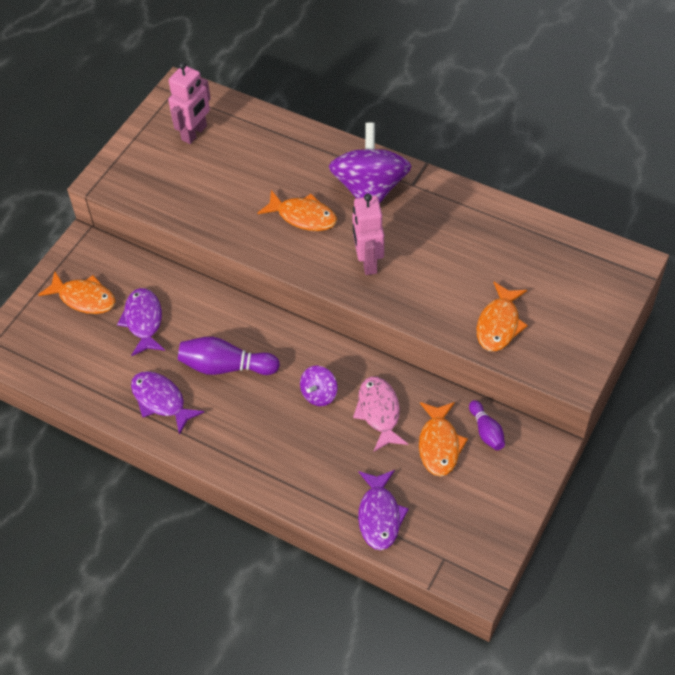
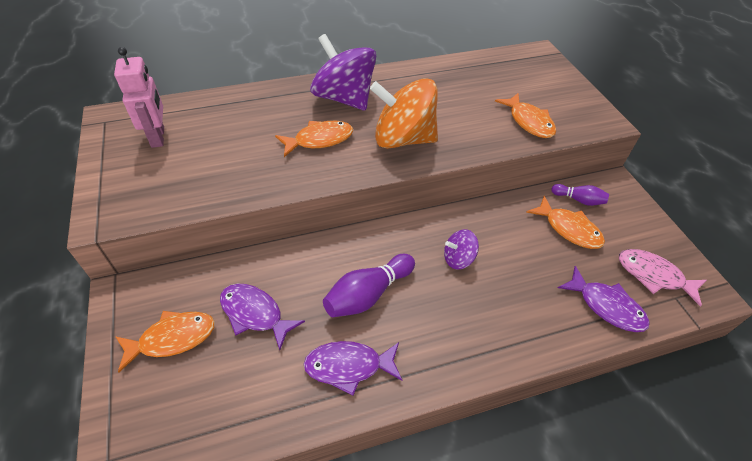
camera: 50 degrees left, 5 degrees down
(319, 394) = (458, 259): purple spinning top -> purple spinning top turned 90 degrees clockwise
(368, 262) = (403, 139): pink robot -> orange spinning top
(379, 412) = (509, 238): pink fish -> pink fish (653, 276)

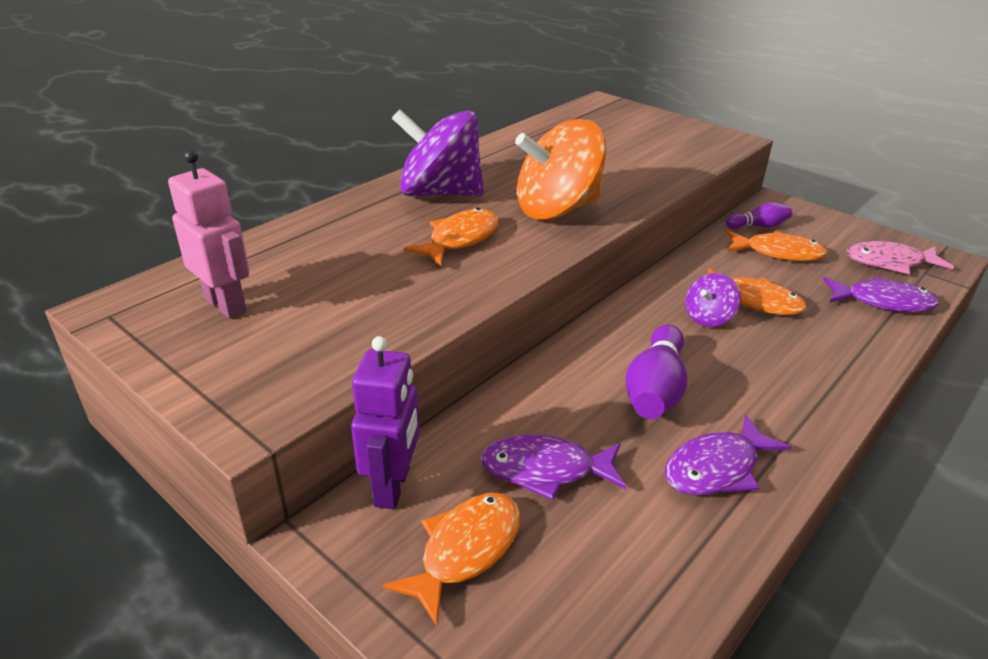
camera: 30 degrees left, 15 degrees down
(174, 282) = (393, 487): none -> purple robot
(529, 122) = (665, 158): orange fish -> orange fish (754, 301)

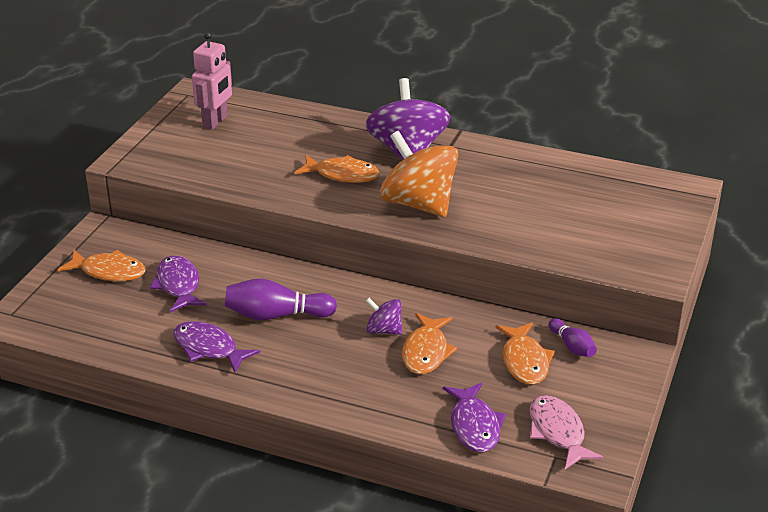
camera: 70 degrees right, 0 degrees up
(393, 487) = (143, 239): purple robot -> none

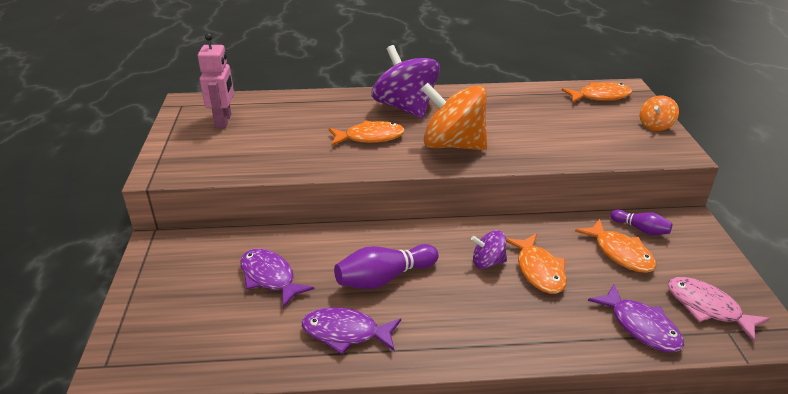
camera: 25 degrees left, 0 degrees up
(109, 271) = (189, 285): orange fish -> orange fish (600, 97)
(666, 240) = (655, 126): none -> orange spinning top

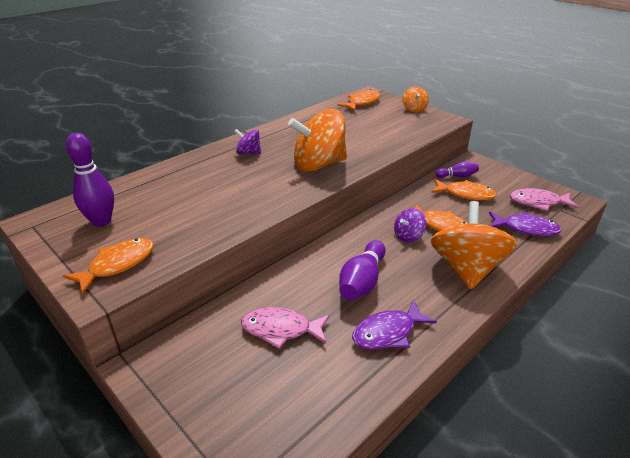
camera: 40 degrees left, 0 degrees up
(224, 121) = (101, 221): pink robot -> purple bowling pin
(270, 277) = (281, 329): purple fish -> pink fish
(370, 137) = (253, 183): orange fish -> orange fish (118, 265)
(405, 108) = (248, 153): purple spinning top -> purple spinning top, size x0.48
(503, 325) = (466, 268): none -> orange spinning top

